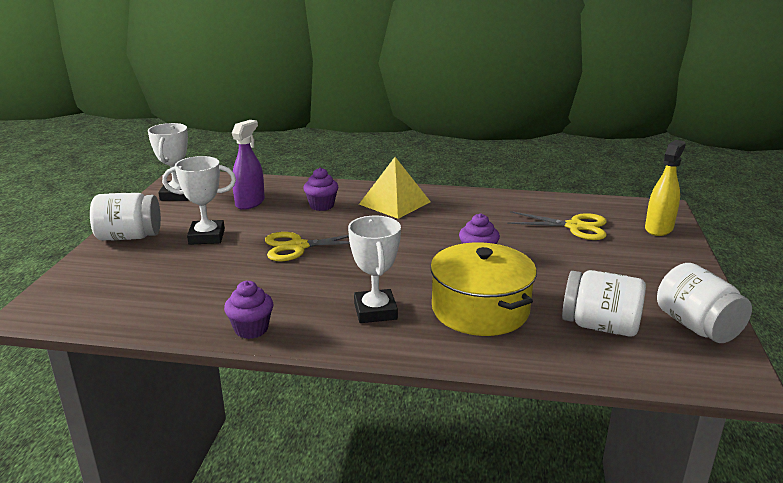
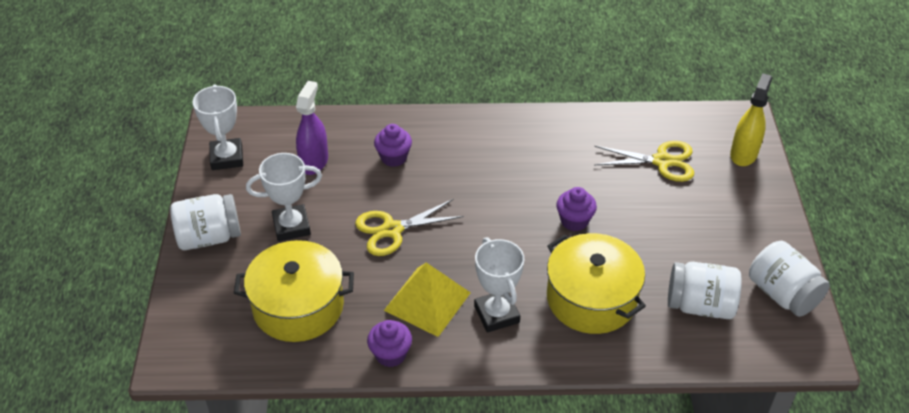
camera: 10 degrees left, 20 degrees up
(180, 286) = (298, 306): none -> yellow pot
(395, 203) = (470, 143): yellow pyramid -> yellow pyramid (427, 301)

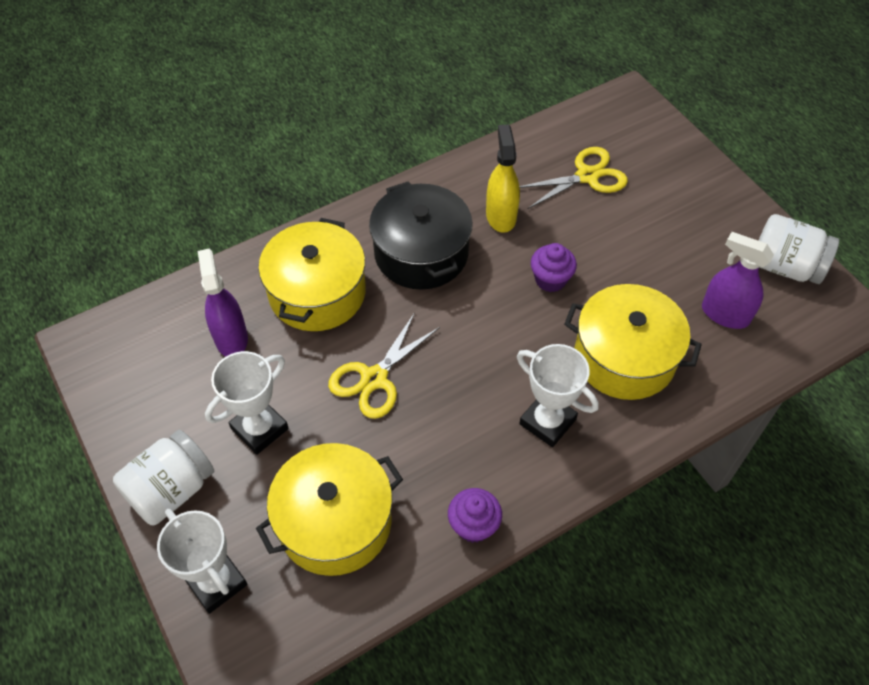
camera: 30 degrees left, 10 degrees up
(227, 157) = (123, 380): white trophy -> white trophy (216, 582)
(393, 157) = (317, 292): purple cupcake -> yellow pot
(427, 301) = (468, 443): yellow pyramid -> none
(488, 162) = (421, 253): none -> black pot
(700, 305) = (725, 314): white jar -> purple spray bottle
(743, 154) = (654, 136): yellow spray bottle -> yellow spray bottle (501, 216)

